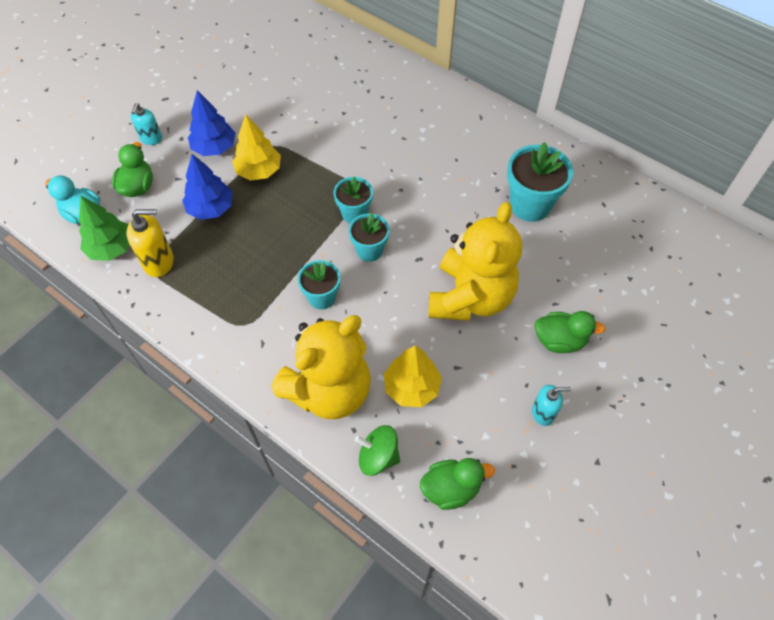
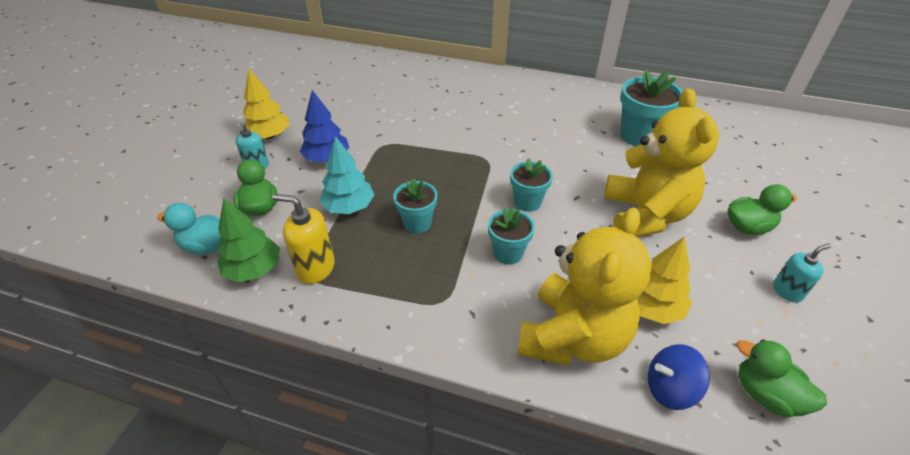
camera: 20 degrees left, 15 degrees down
(159, 262) = (315, 268): yellow soap dispenser -> yellow soap dispenser turned 135 degrees counterclockwise
(211, 208) = (349, 207): blue tree -> turquoise tree
(259, 171) = (381, 166): yellow tree -> yellow tree (269, 136)
(354, 214) = (493, 177): turquoise flower pot -> turquoise flower pot (417, 223)
(378, 457) = (670, 389): green spinning top -> blue spinning top
(451, 488) = (766, 395): green duck -> green duck turned 105 degrees counterclockwise

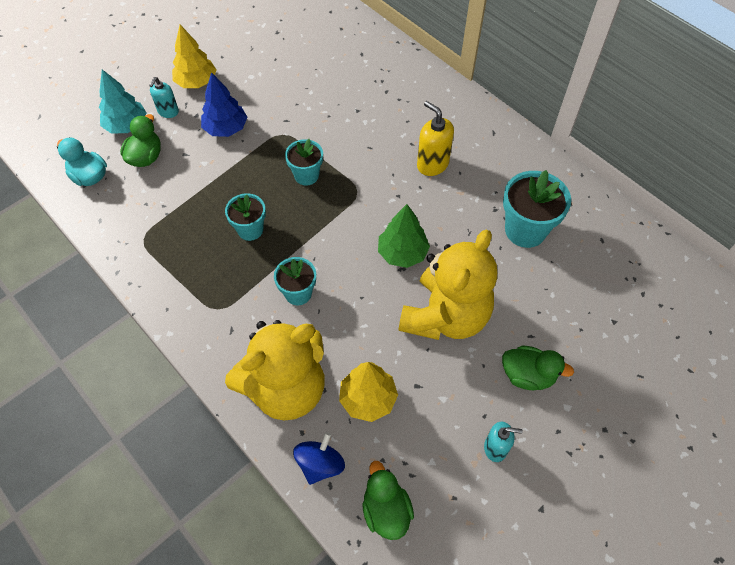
camera: 30 degrees right, 15 degrees up
(254, 269) = (109, 214): green tree -> green tree (402, 253)
(315, 268) = (150, 234): yellow soap dispenser -> yellow soap dispenser (432, 164)
(349, 207) = (210, 188): turquoise tree -> turquoise tree (127, 126)
(527, 202) = (354, 253): turquoise flower pot -> turquoise flower pot (306, 175)
(670, 389) = (320, 464): blue spinning top -> blue spinning top turned 90 degrees clockwise

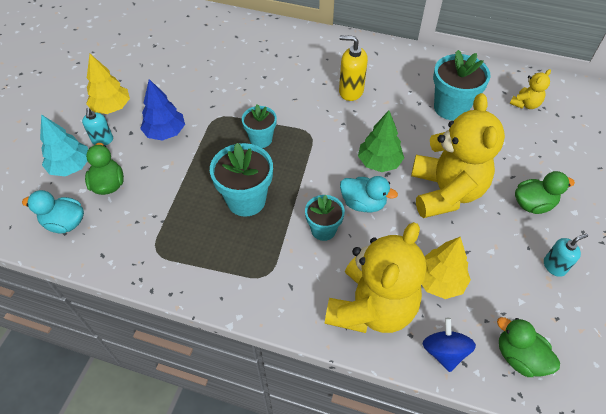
camera: 30 degrees left, 5 degrees down
(250, 230) = (246, 200): turquoise flower pot -> turquoise flower pot, size x1.61
(354, 287) = (363, 203): none -> turquoise duck
(615, 265) = (525, 104): none -> yellow teddy bear

